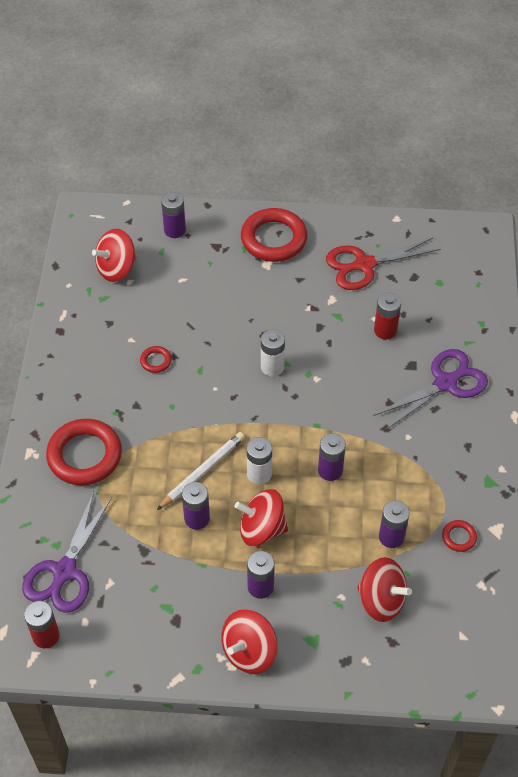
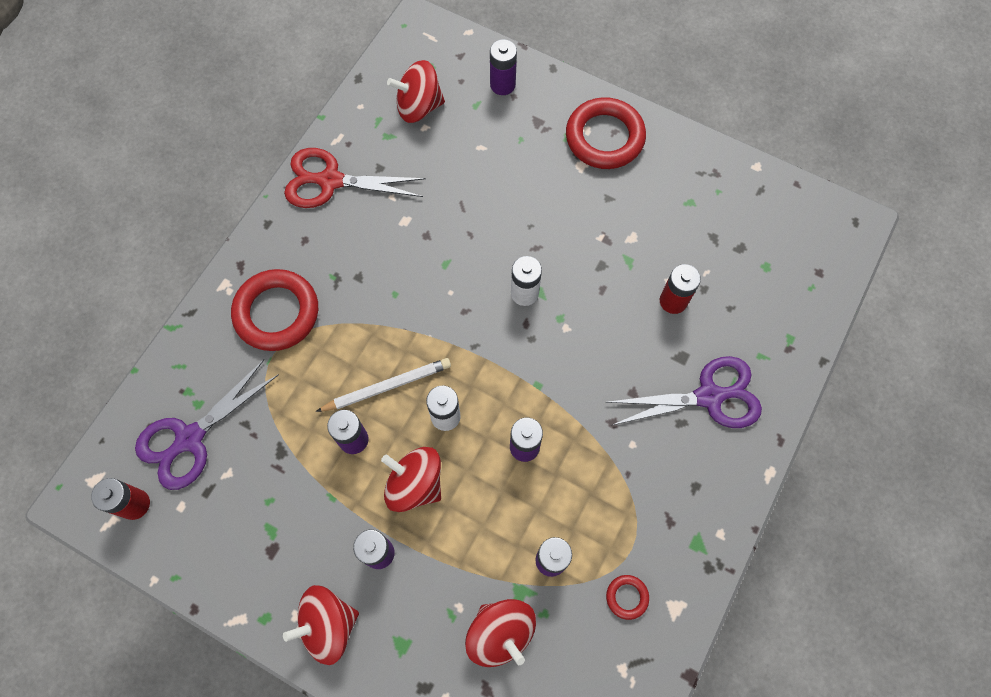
camera: 25 degrees right, 15 degrees up
(156, 361) = (404, 233): red ring -> none
(364, 265) = (690, 210): red scissors -> red scissors (330, 181)

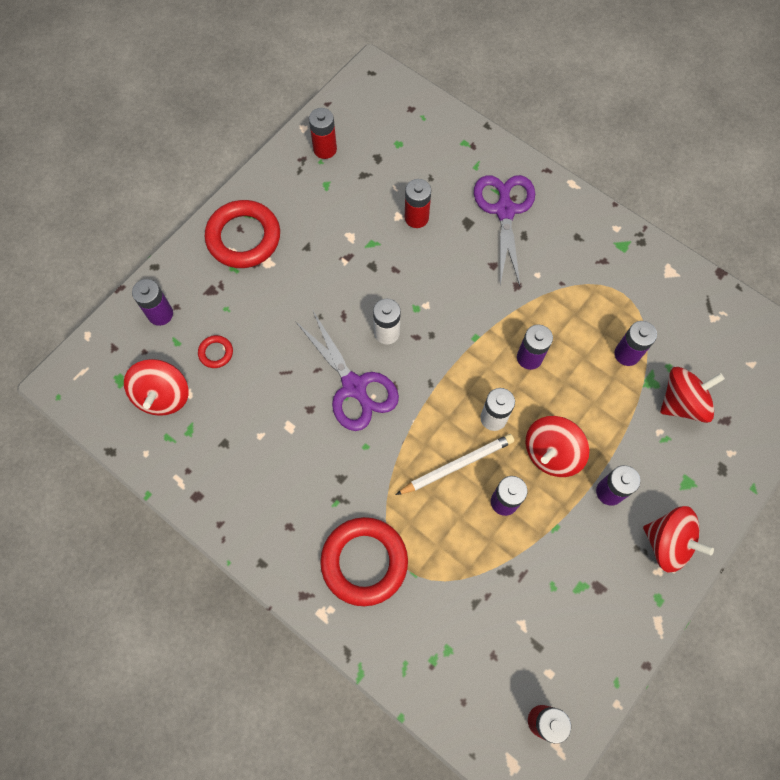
camera: 80 degrees left, 0 degrees up
(190, 438) = (482, 660): purple scissors -> purple scissors (354, 387)
(328, 625) = (667, 543): red spinning top -> red spinning top turned 45 degrees counterclockwise
(330, 181) = (227, 493): red scissors -> none
(387, 386) = (457, 465): white pencil -> white pencil turned 75 degrees clockwise
(627, 597) = (660, 304): red ring -> red ring (216, 353)
(735, 192) = (325, 149): none -> red battery

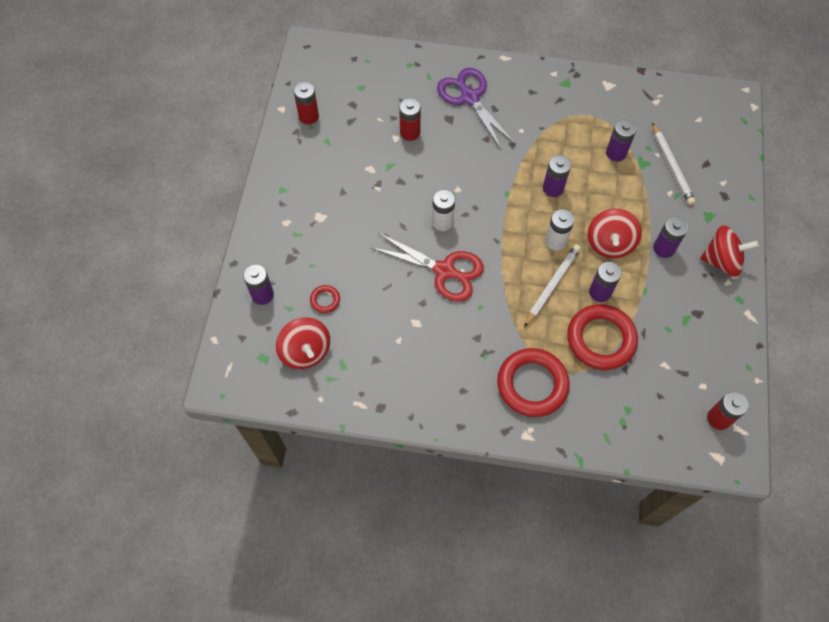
camera: 30 degrees left, 5 degrees down
(243, 237) = (289, 208): red ring -> red ring (601, 339)
(354, 387) = (444, 271): purple scissors -> red scissors
(682, 402) = (672, 166): red spinning top -> white pencil

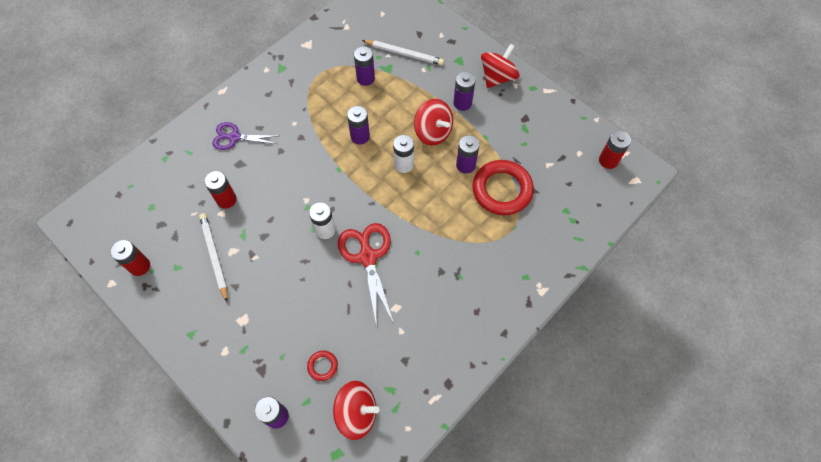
camera: 55 degrees left, 0 degrees up
(444, 271) = (368, 257): red scissors -> red scissors turned 75 degrees counterclockwise
(469, 98) = (234, 137): purple scissors -> purple scissors, size x0.66
(532, 384) = (505, 259): red ring -> none
(552, 285) = (437, 191): white pencil -> white pencil (214, 256)

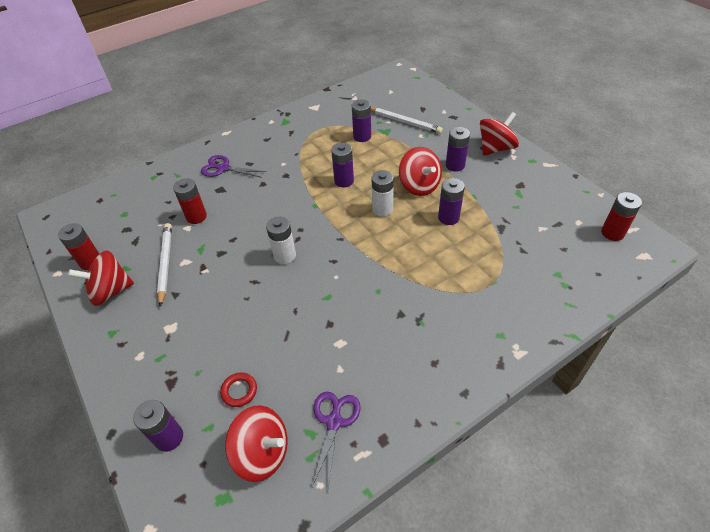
camera: 15 degrees right, 15 degrees down
(172, 293) = (111, 291): none -> red spinning top
(368, 257) = (322, 287): red scissors -> none
(407, 377) = (334, 422): none -> purple scissors
(502, 190) = (485, 245): red ring -> none

